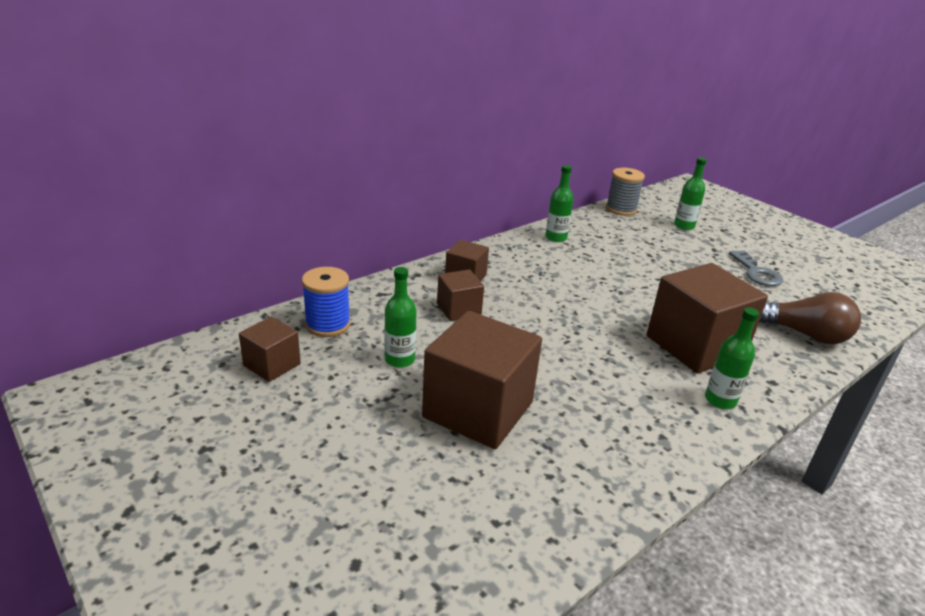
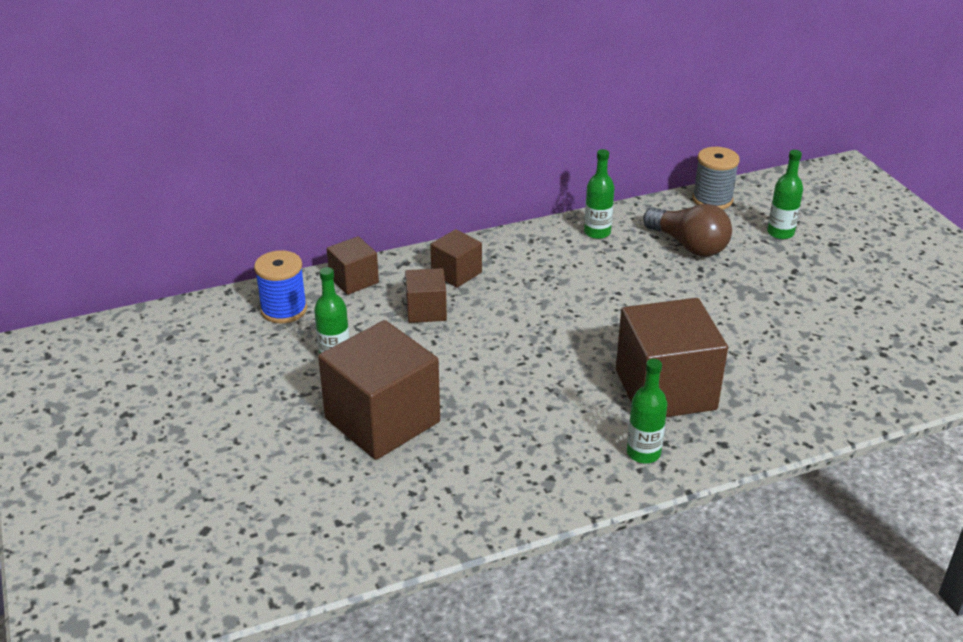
camera: 20 degrees right, 5 degrees up
(272, 364) = (213, 344): brown cube -> brown cube (354, 280)
(756, 273) = (824, 310): grey key -> none
(804, 334) = (814, 396): brown light bulb -> brown light bulb (688, 245)

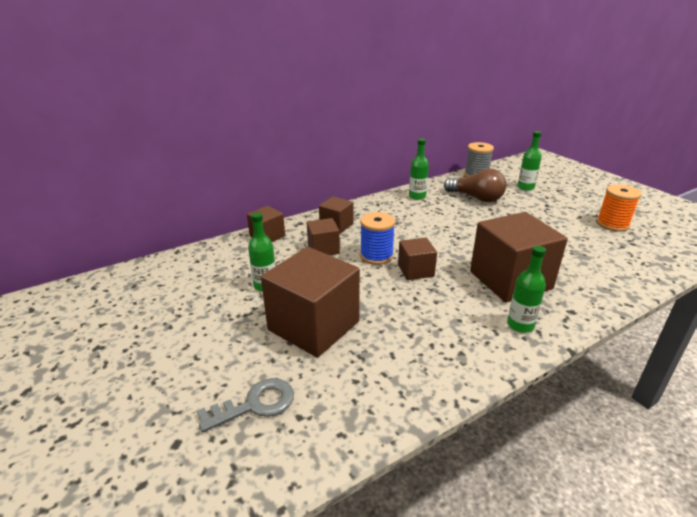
camera: 10 degrees left, 5 degrees down
(284, 310) = (220, 259): blue spool -> blue spool (376, 256)
(293, 503) = (255, 404): none -> grey key
(541, 359) = (415, 270): none -> brown cube
(875, 318) = (612, 224): none -> orange spool

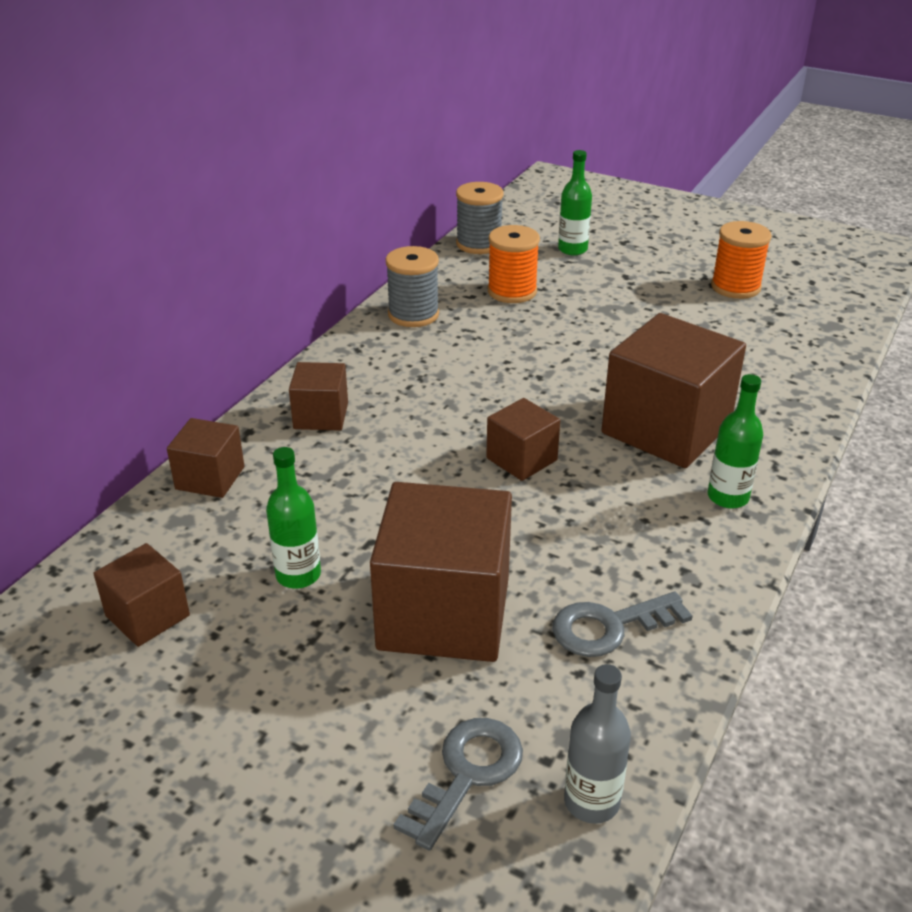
camera: 30 degrees left, 5 degrees up
(303, 449) = (591, 801): none -> grey bottle
(323, 249) = (338, 470): brown cube -> brown cube (147, 616)
(376, 256) = (439, 453): blue spool -> none
(392, 365) = (609, 627): none -> grey key
(417, 196) = (413, 314): green bottle -> grey spool
(476, 198) = (512, 291): brown light bulb -> orange spool

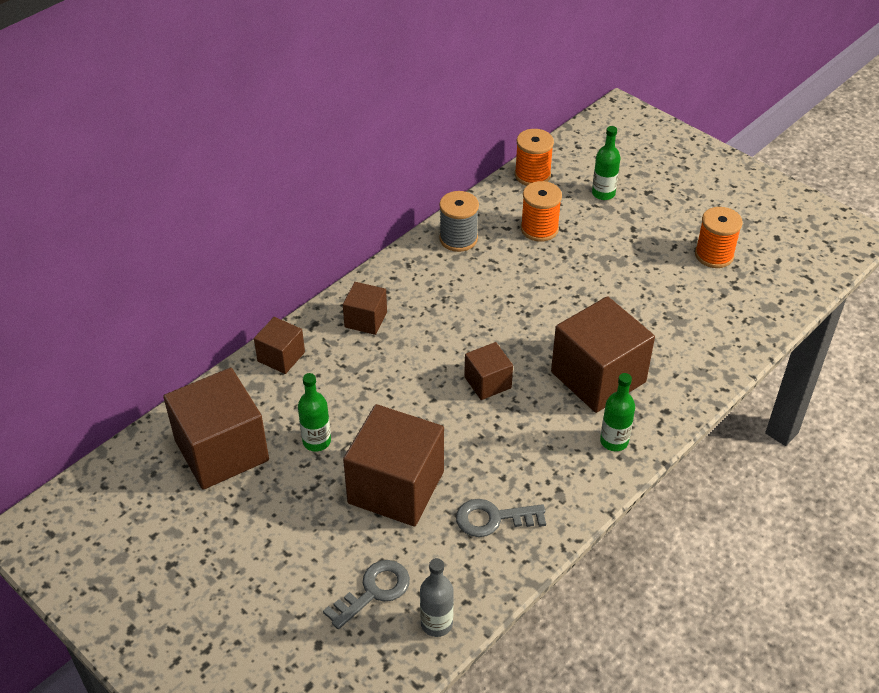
camera: 15 degrees right, 10 degrees up
(147, 616) = (222, 450): brown cube -> brown cube, size x1.95
(479, 244) = (532, 175): grey spool -> orange spool

